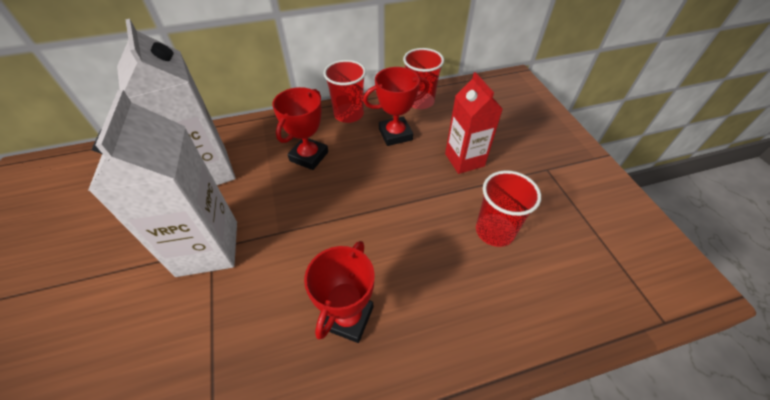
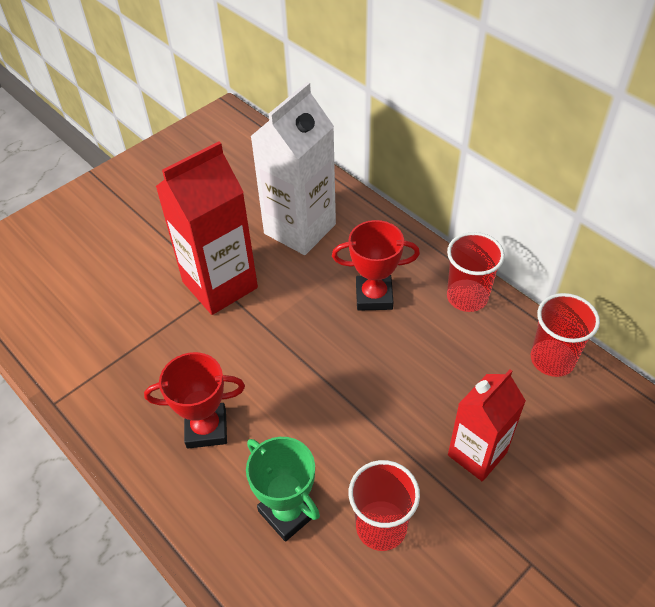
camera: 65 degrees right, 0 degrees up
(208, 248) = (220, 285): white carton -> red carton
(395, 134) = (468, 360): red trophy -> none
(458, 285) = (288, 512): none -> green trophy

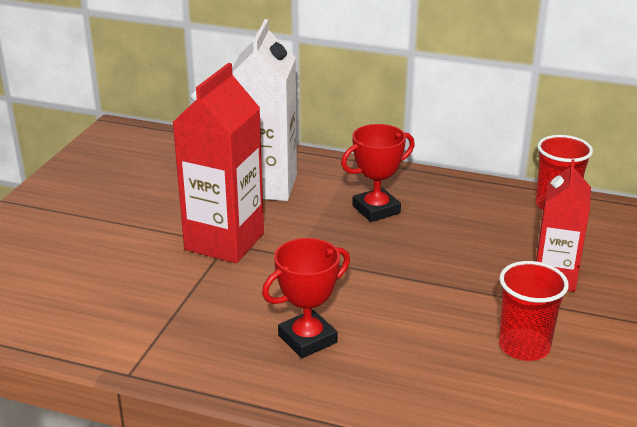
camera: 30 degrees left, 20 degrees down
(288, 512) = (437, 366): green trophy -> none
(467, 297) = (454, 189): red cup -> none

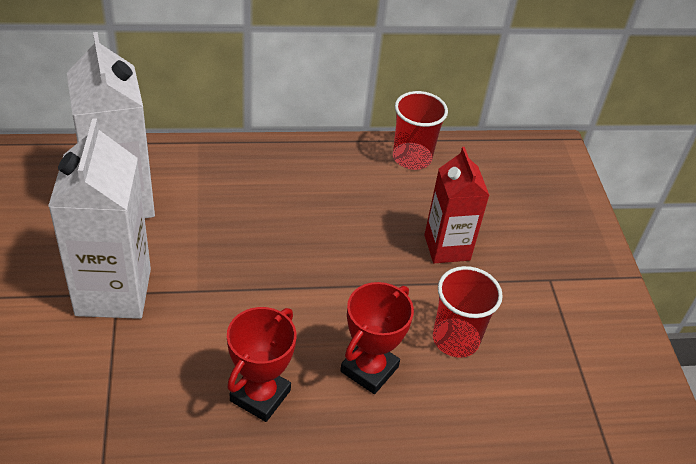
camera: 30 degrees left, 15 degrees up
(224, 241) = (113, 292): red carton -> white carton
(376, 209) = (249, 205): red trophy -> red trophy (369, 369)

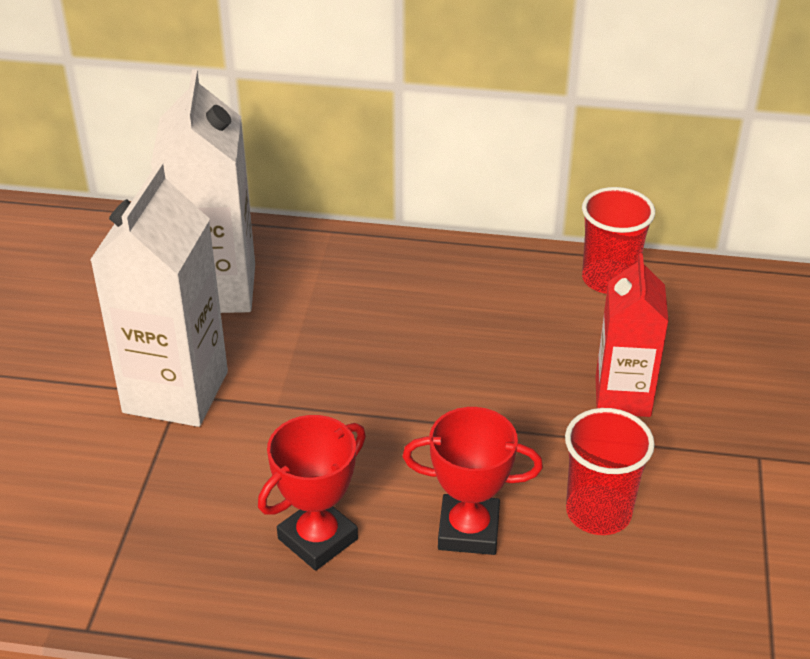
camera: 20 degrees right, 5 degrees down
(369, 369) = (468, 530): red trophy -> red trophy turned 45 degrees clockwise

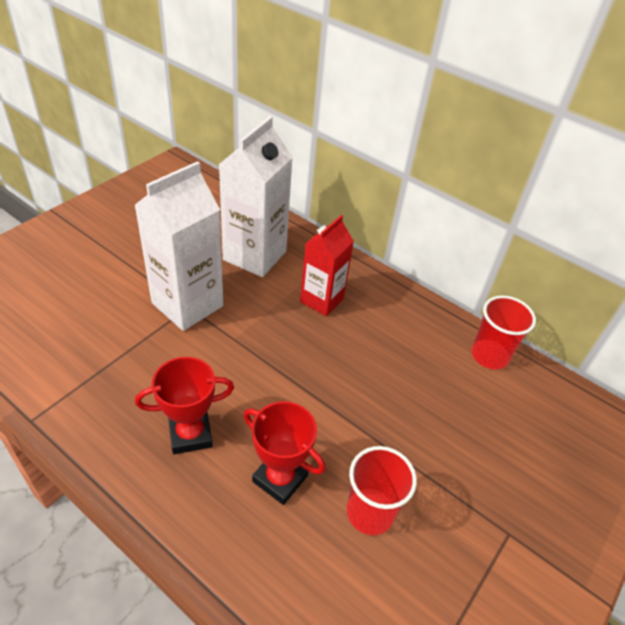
camera: 25 degrees right, 5 degrees up
(622, 397) = (443, 439): red carton -> red carton (322, 300)

